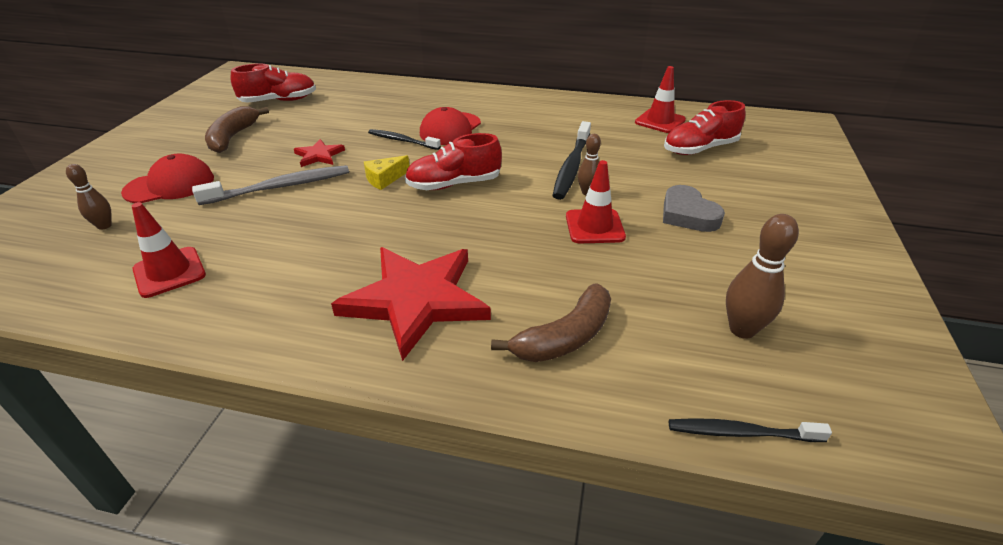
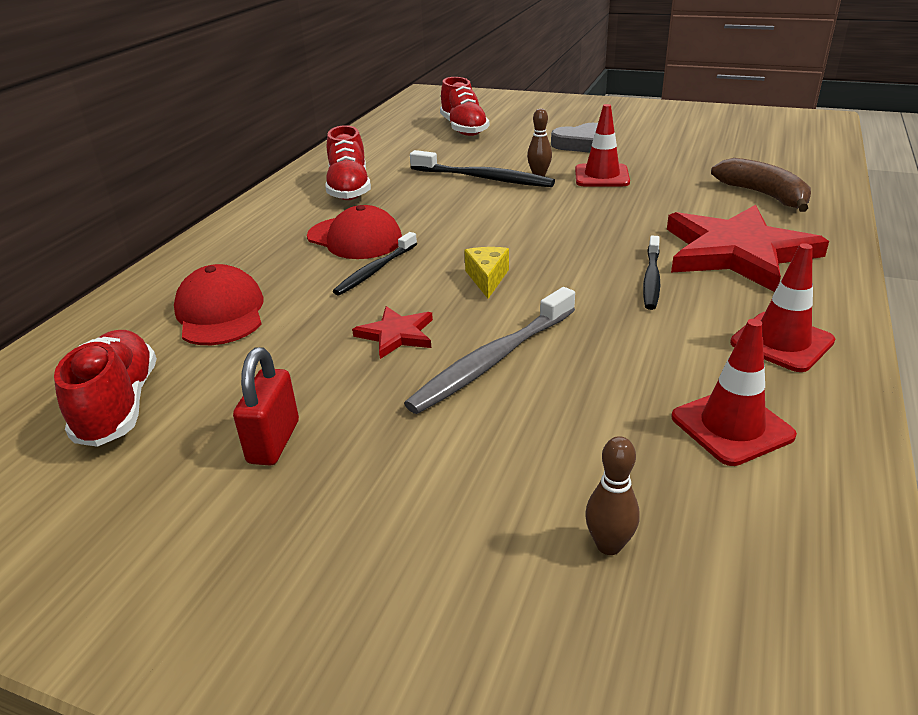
camera: 80 degrees left, 5 degrees down
(170, 185) = (462, 489): red cap -> red cap (220, 313)
(233, 137) = (274, 442): brown banana -> red padlock
(280, 187) = (493, 360): grey toothbrush -> grey toothbrush turned 120 degrees counterclockwise
(384, 179) = (487, 278): yellow cheese -> yellow cheese turned 150 degrees counterclockwise
(454, 184) = (510, 236): red shoe -> red shoe (349, 189)
(660, 121) = (396, 137): red traffic cone -> red traffic cone (781, 342)
(742, 329) = (731, 144): brown bowling pin -> none
(742, 433) = (831, 155): black toothbrush -> black toothbrush (651, 279)

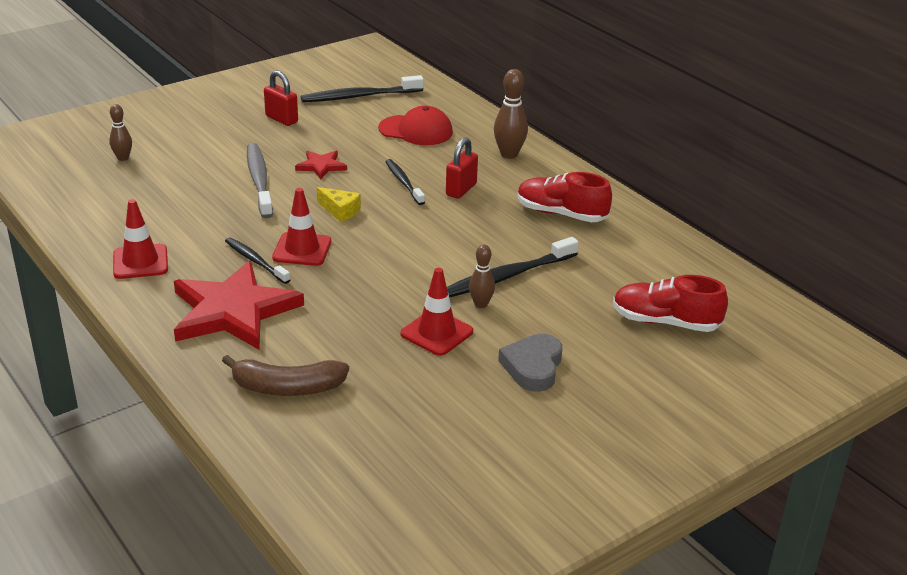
camera: 120 degrees right, 0 degrees up
(119, 405) = (360, 96): red shoe -> black toothbrush
(241, 242) = (509, 154): none -> brown bowling pin
(355, 238) = (461, 190): red cap -> red padlock
(732, 426) = (122, 212): red traffic cone -> red traffic cone (302, 249)

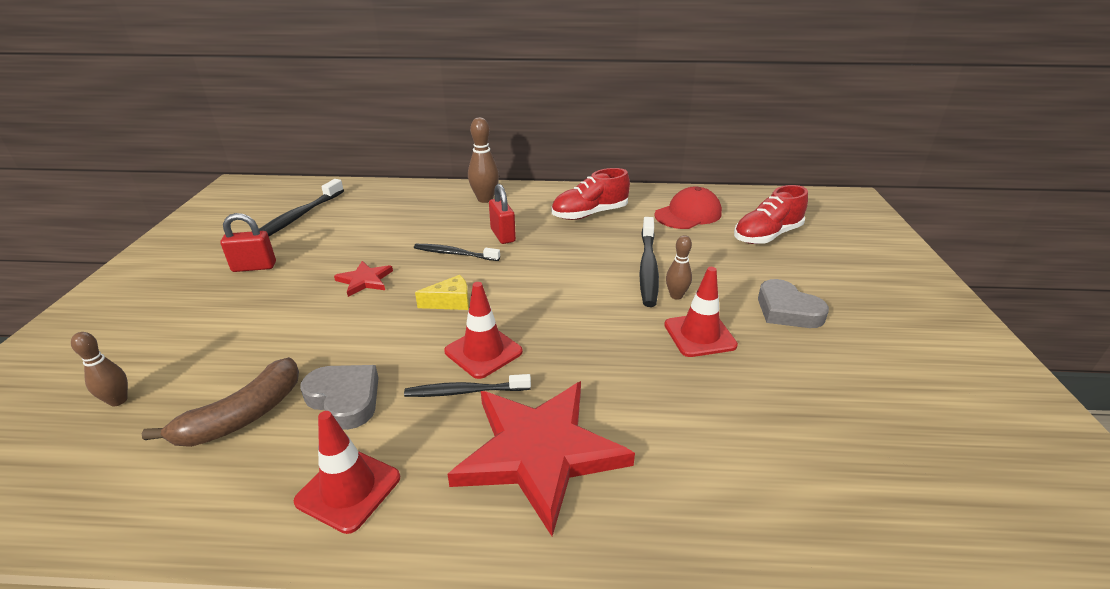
camera: 50 degrees left, 0 degrees up
(201, 224) = (345, 399): none -> grey heart
(259, 181) = (330, 324): grey toothbrush -> none
(287, 388) = (723, 476): brown banana -> brown banana (243, 416)
(416, 130) = (390, 217): red cap -> red cap (688, 214)

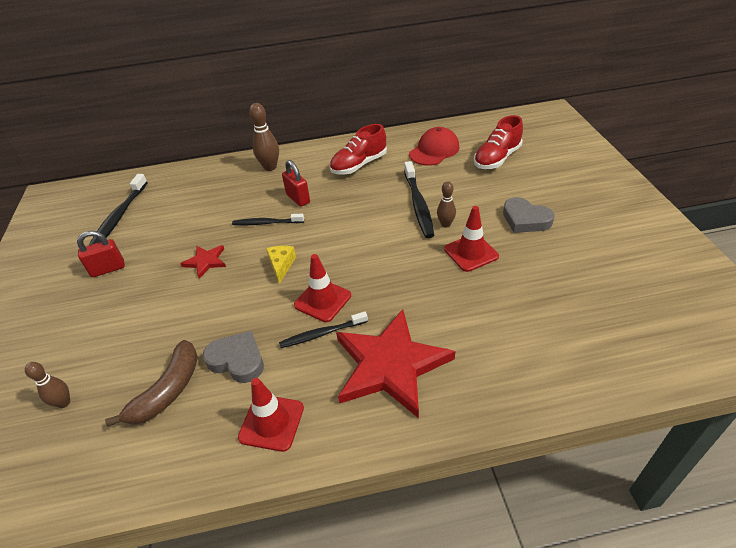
camera: 10 degrees left, 10 degrees up
(450, 302) = (281, 265): yellow cheese -> yellow cheese turned 60 degrees counterclockwise

